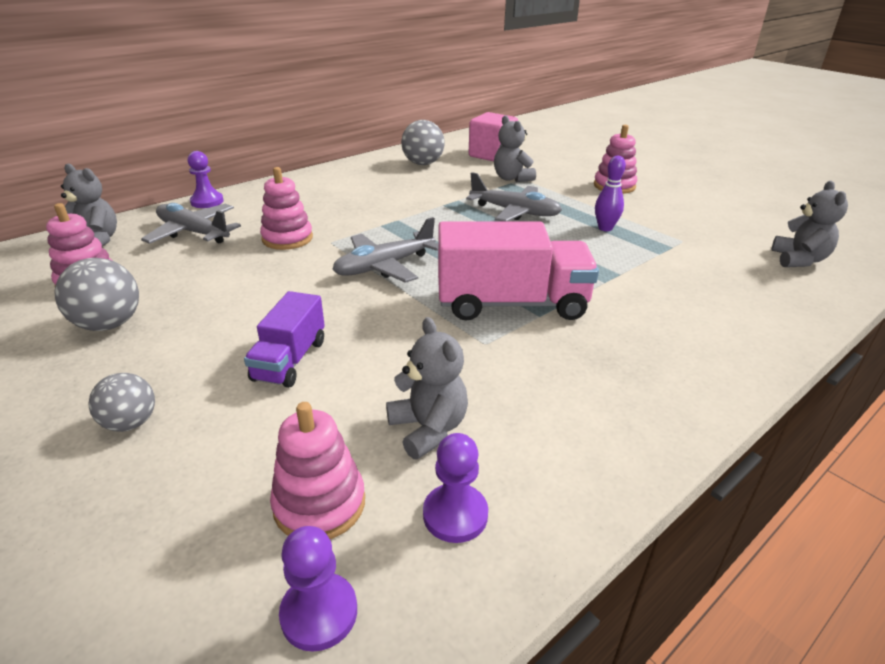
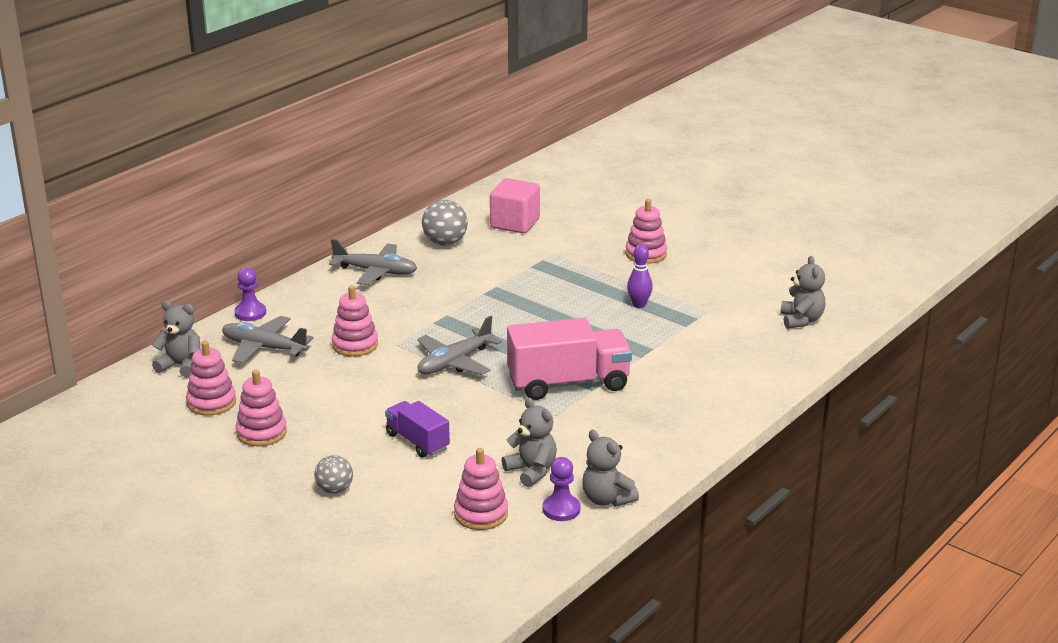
camera: 10 degrees left, 5 degrees down
(109, 324) = (261, 432): grey ball -> pink stacking toy
(290, 360) = (417, 441): purple truck -> purple truck turned 135 degrees clockwise
(319, 613) = (503, 554): purple pawn -> none
(512, 178) = (543, 254): grey teddy bear -> grey teddy bear (606, 499)
(515, 212) = (554, 295): grey plane -> grey plane (376, 272)

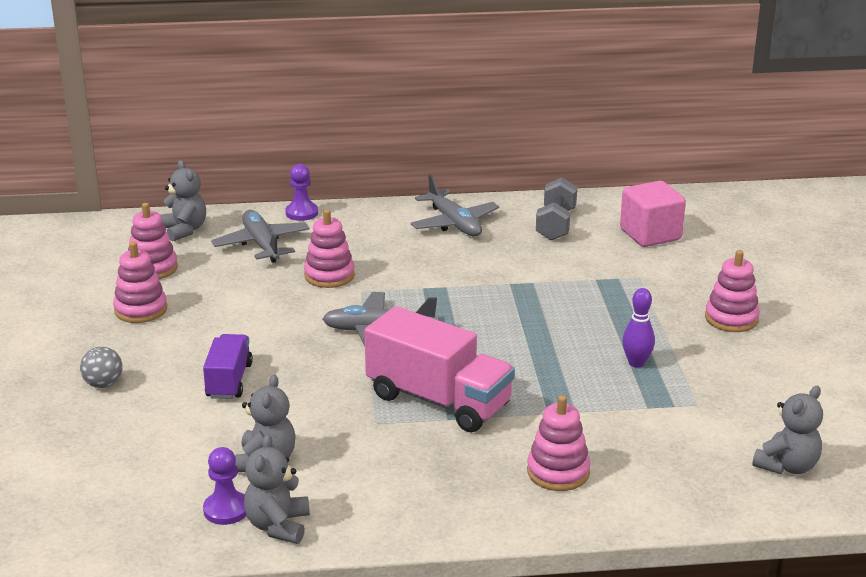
camera: 45 degrees right, 0 degrees up
(445, 243) = (556, 224): grey ball -> grey dumbbell
(481, 514) = (162, 472): pink stacking toy -> pink stacking toy (558, 472)

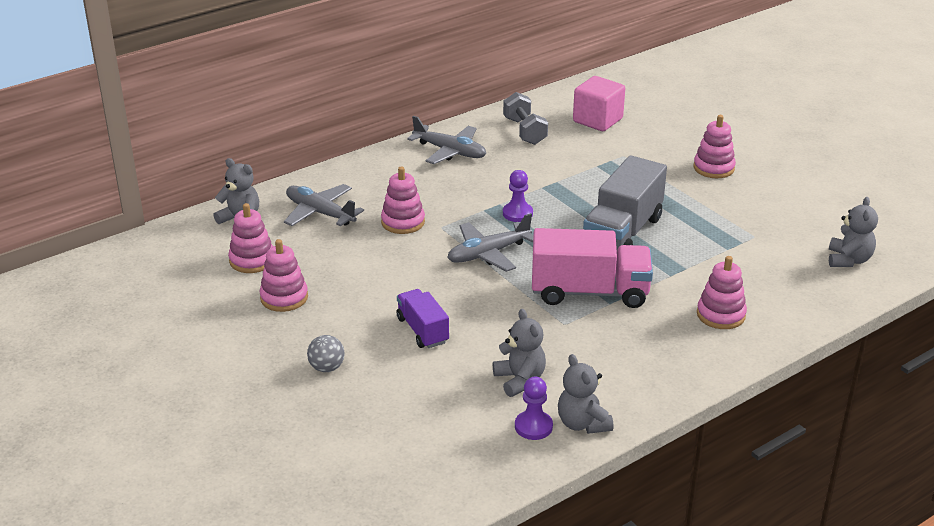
camera: 30 degrees left, 5 degrees up
(302, 213) = (321, 177): purple pawn -> purple pawn (517, 213)
(545, 353) = (622, 232): none -> grey truck
(636, 363) = (688, 220): purple bowling pin -> none

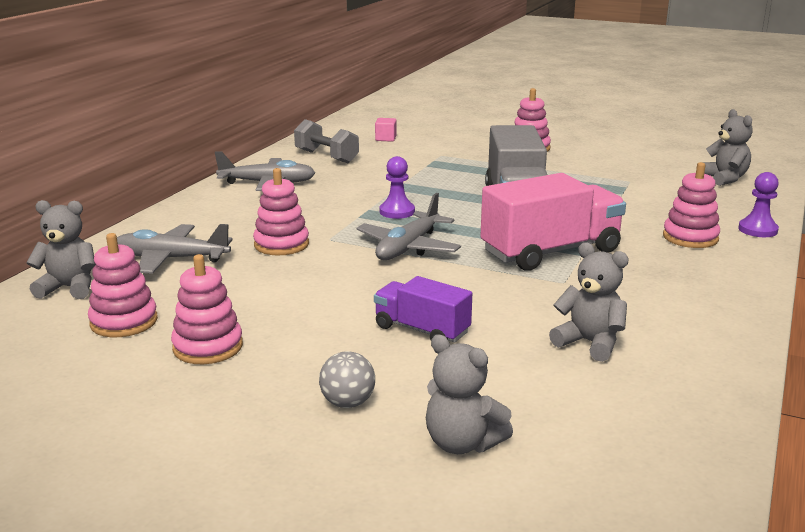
camera: 30 degrees left, 10 degrees down
(533, 426) = (667, 382): purple pawn -> purple pawn (757, 230)
(582, 423) = (710, 361): grey teddy bear -> grey teddy bear (462, 443)
(597, 120) = (385, 139): pink cube -> pink cube, size x0.48

